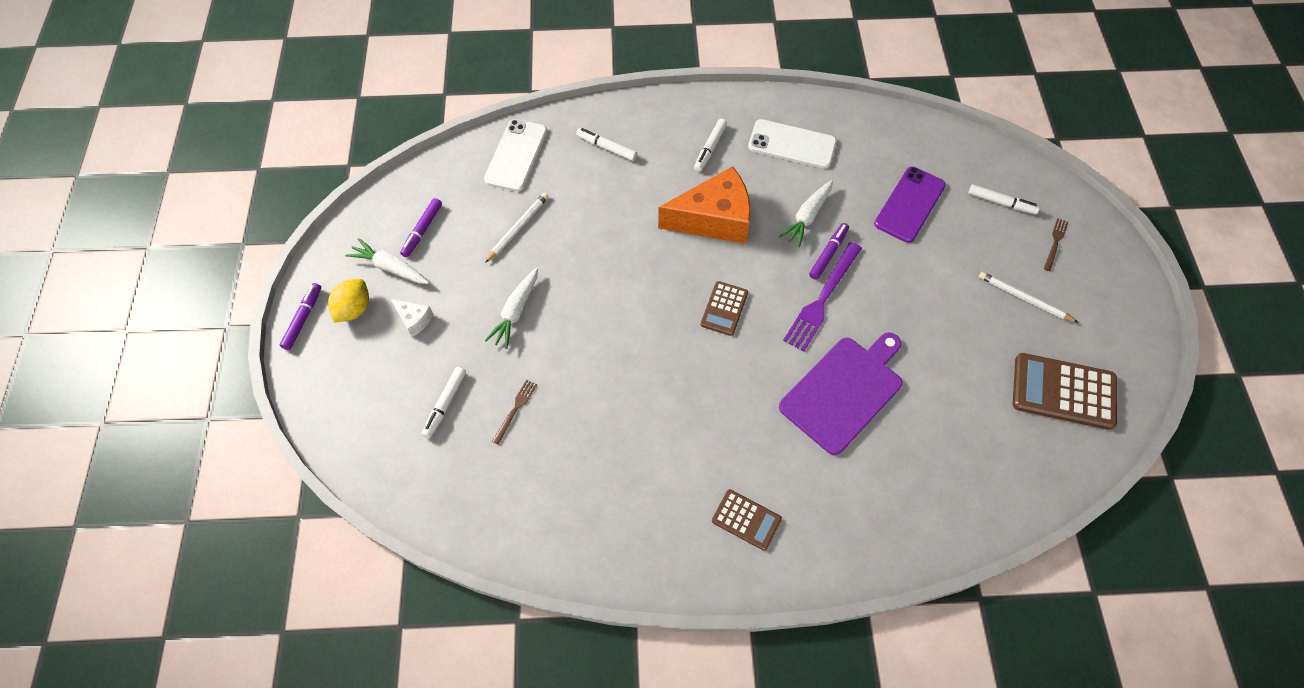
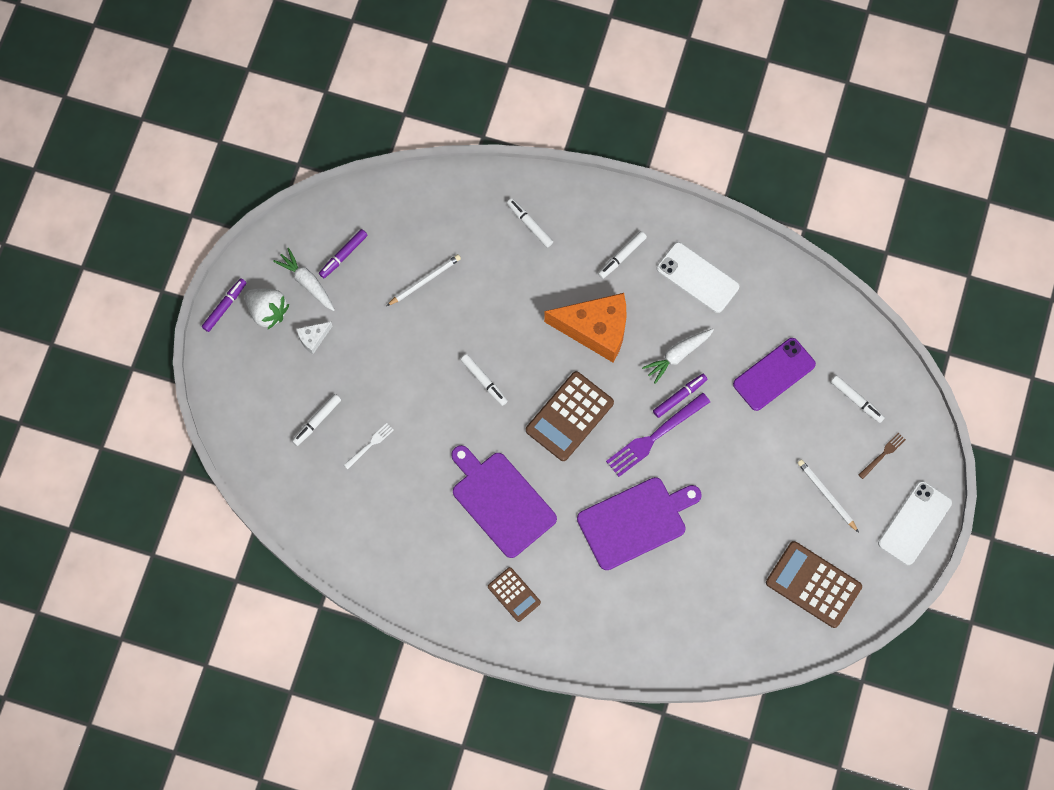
camera: 20 degrees right, 10 degrees up
(354, 309) = (267, 311): yellow lemon -> white strawberry
(414, 320) = (313, 338): white cheese -> white cheese turned 90 degrees clockwise
(515, 409) = (370, 445): brown fork -> white fork
(516, 155) = (447, 205): white phone -> white phone (914, 523)
(516, 312) = (397, 360): white carrot -> none
(618, 303) = (484, 381): none -> white marker
(688, 420) = (501, 501): none -> purple cutting board
(724, 308) = (569, 416): brown calculator -> brown calculator, size x1.72

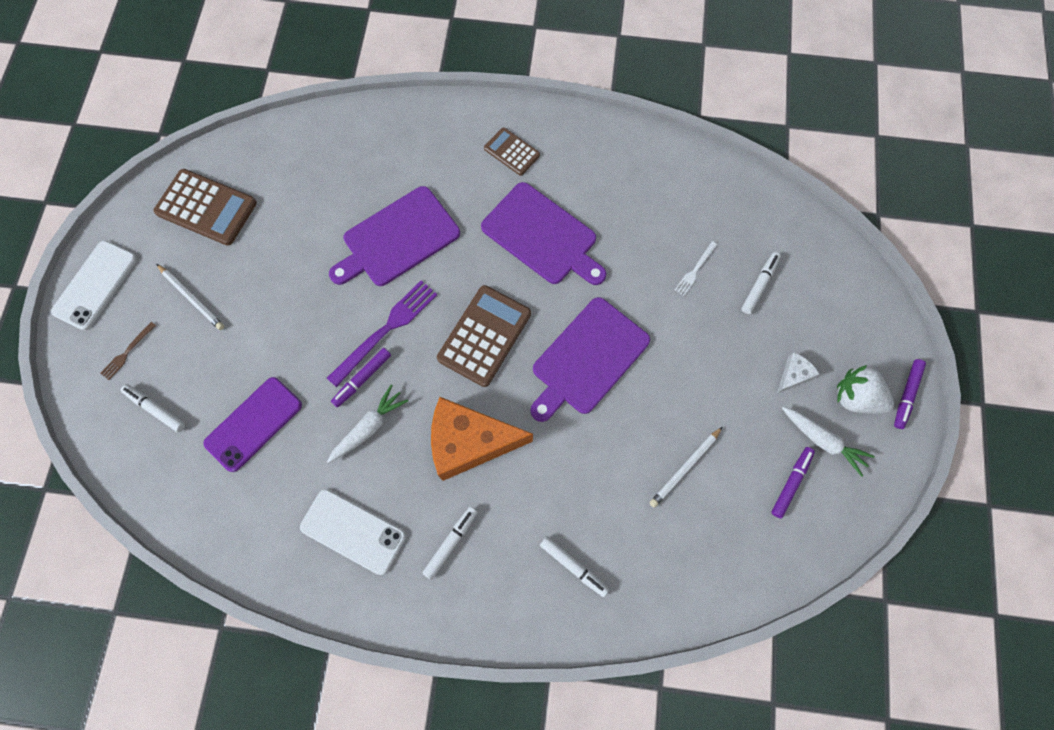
camera: 170 degrees right, 0 degrees up
(484, 381) = (588, 359): white marker -> purple cutting board

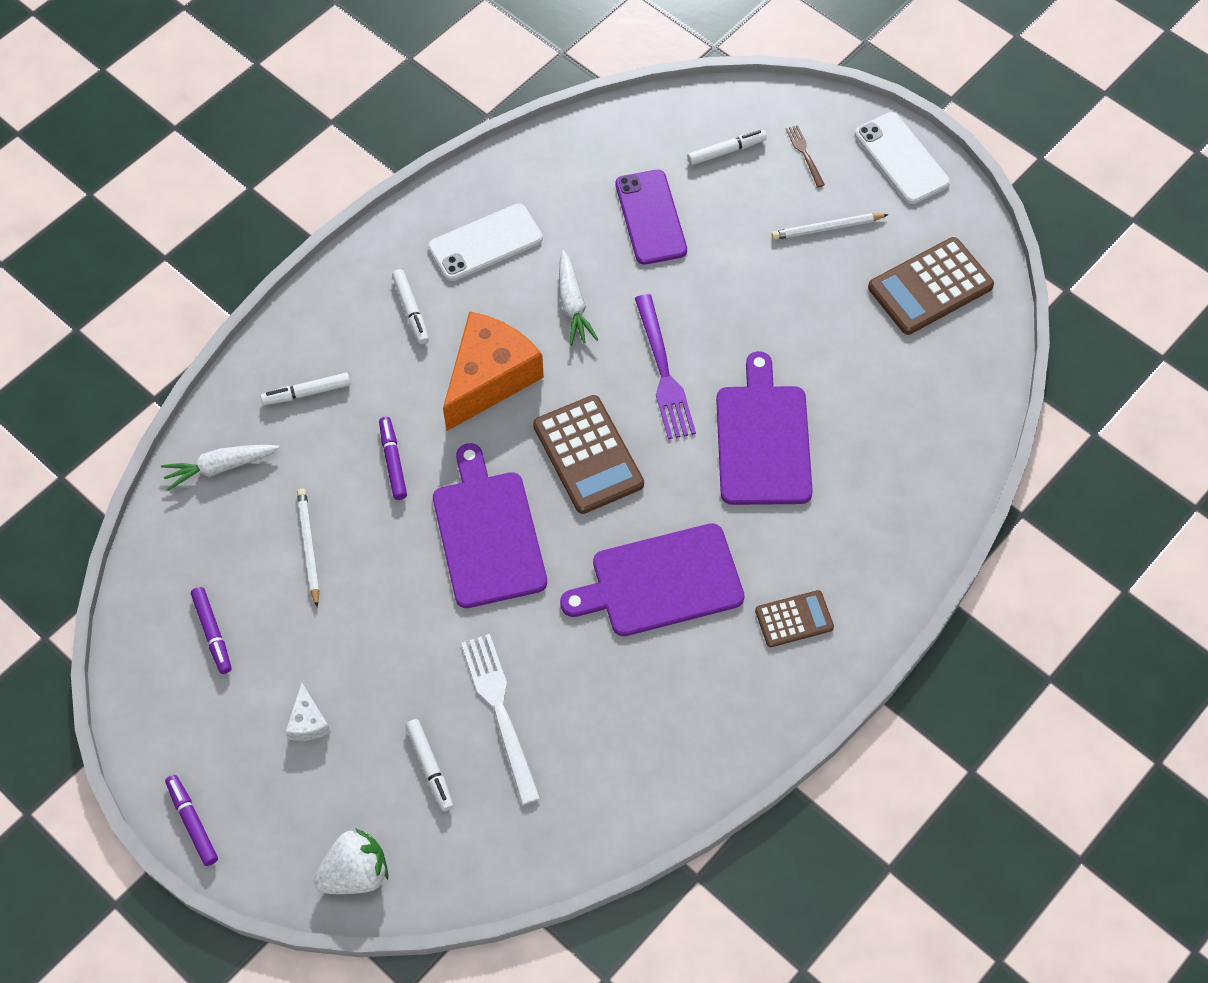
camera: 125 degrees right, 10 degrees down
(362, 379) = (627, 325): purple marker -> purple marker (393, 461)
(695, 270) = (500, 712): white fork -> white fork, size x1.99
(822, 441) = (223, 696): white carrot -> white carrot (220, 467)
(855, 397) = (234, 766): white strawberry -> white strawberry (355, 873)

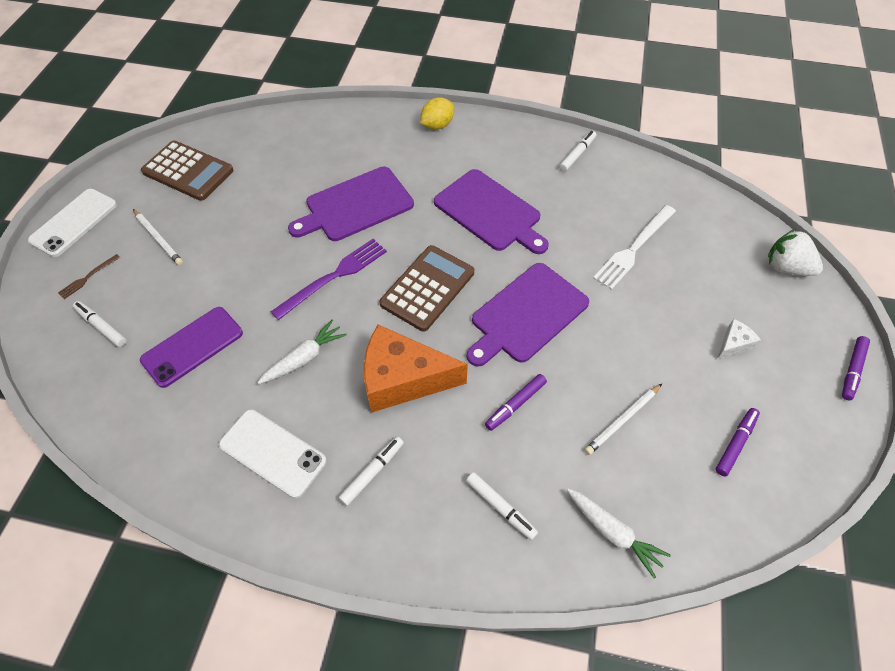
camera: 120 degrees left, 5 degrees down
(430, 767) = (697, 265): white marker -> white marker (577, 154)
(794, 619) = (467, 148): brown calculator -> none
(862, 605) = (437, 125): none -> yellow lemon

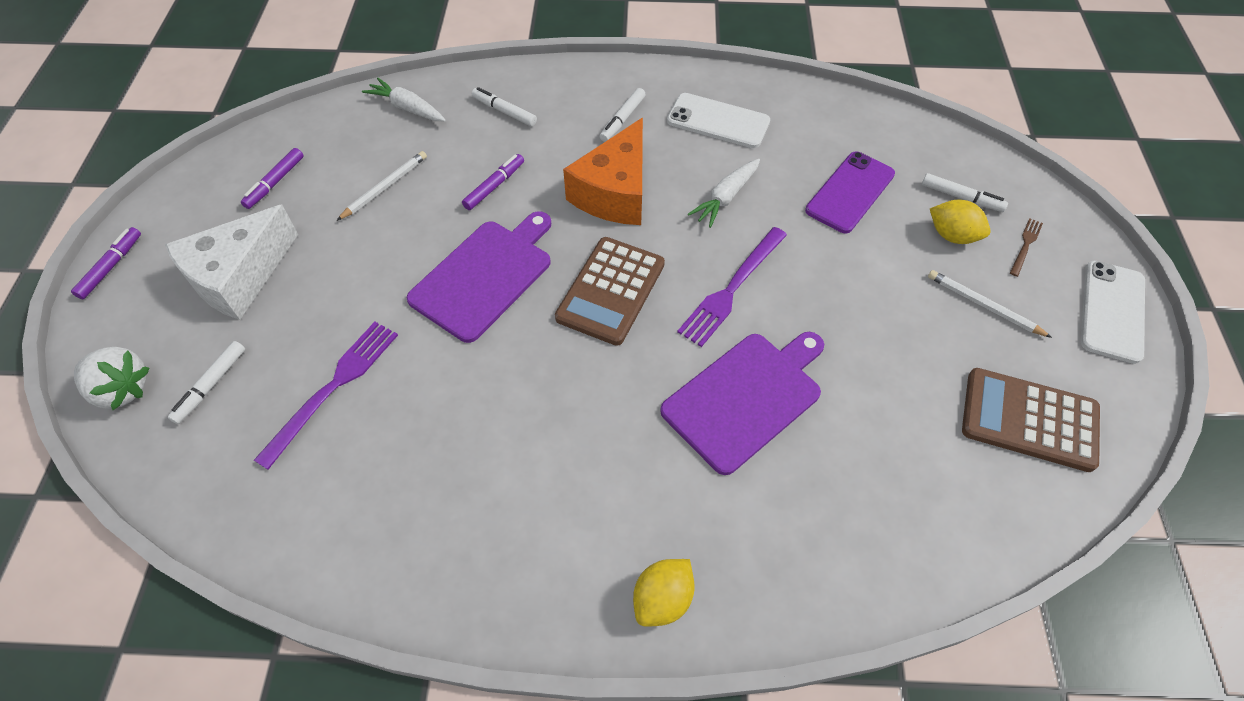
camera: 170 degrees right, 0 degrees up
(137, 294) = (952, 235): none -> yellow lemon
(403, 379) = (615, 192): orange cheese -> orange cheese turned 120 degrees clockwise
(490, 212) = (543, 417): purple cutting board -> none
(577, 154) = (398, 565): white marker -> white marker (211, 385)
(634, 248) = (333, 388): white fork -> purple fork
(733, 344) = (239, 277): white cheese -> white cheese, size x2.29

